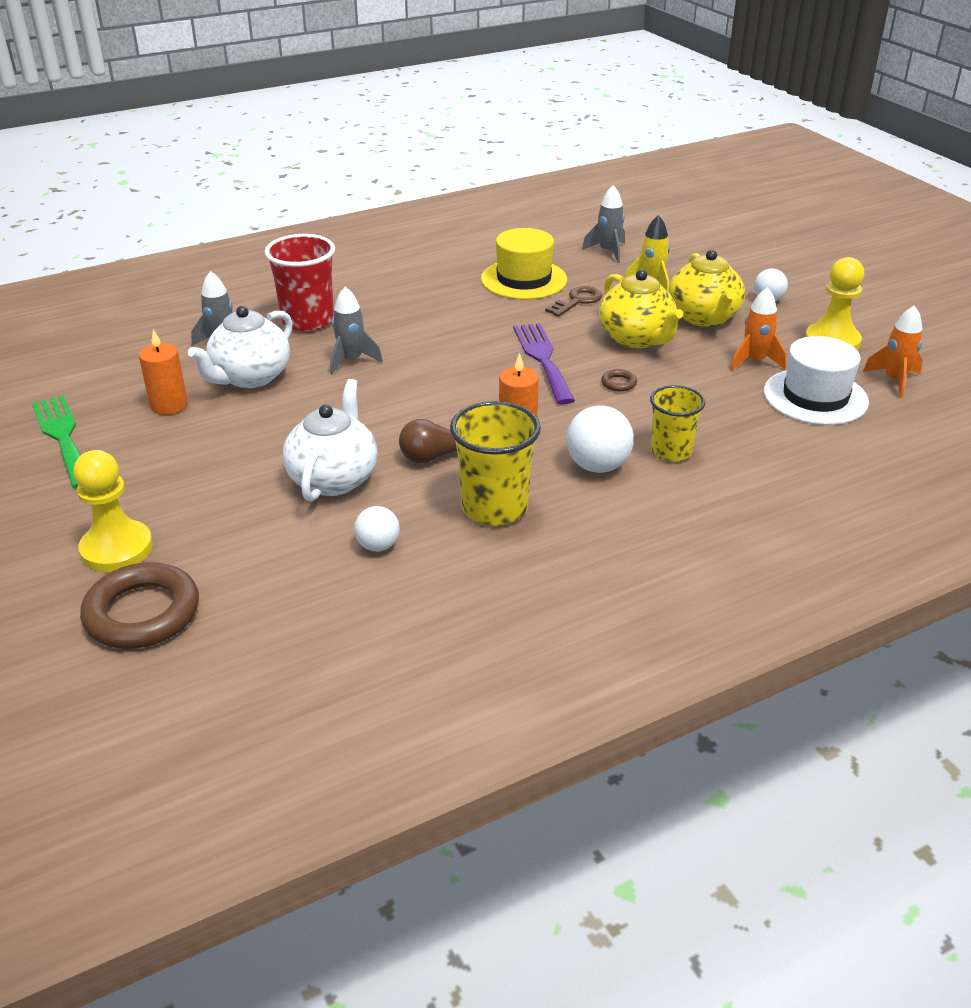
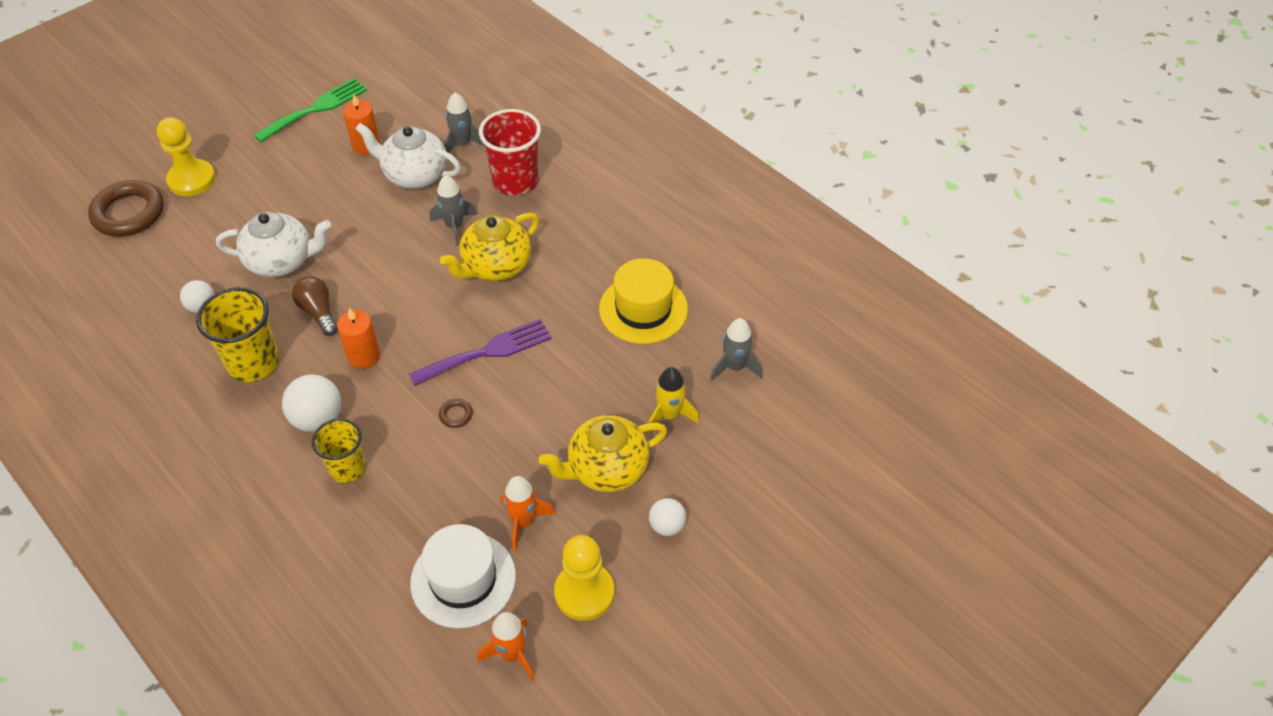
camera: 75 degrees right, 15 degrees up
(577, 301) = (610, 359): brown key -> none
(636, 338) = (545, 417): yellow teapot -> yellow teapot (495, 266)

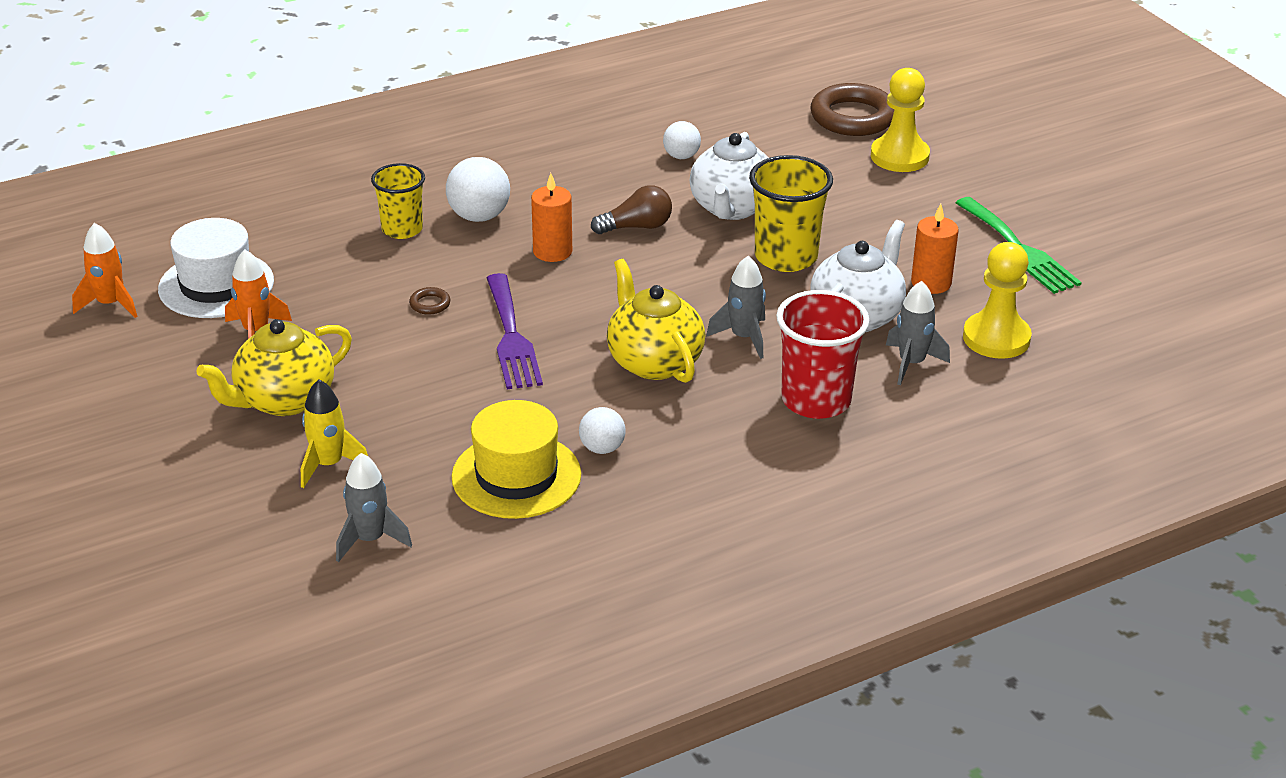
camera: 105 degrees right, 15 degrees down
(253, 363) = (581, 183): yellow cup -> yellow cup (786, 257)
(584, 592) = (140, 359): yellow pawn -> yellow pawn (996, 338)
(606, 469) = (283, 400): yellow teapot -> yellow teapot turned 120 degrees counterclockwise
(667, 526) = (176, 431): white ball -> white ball (602, 448)

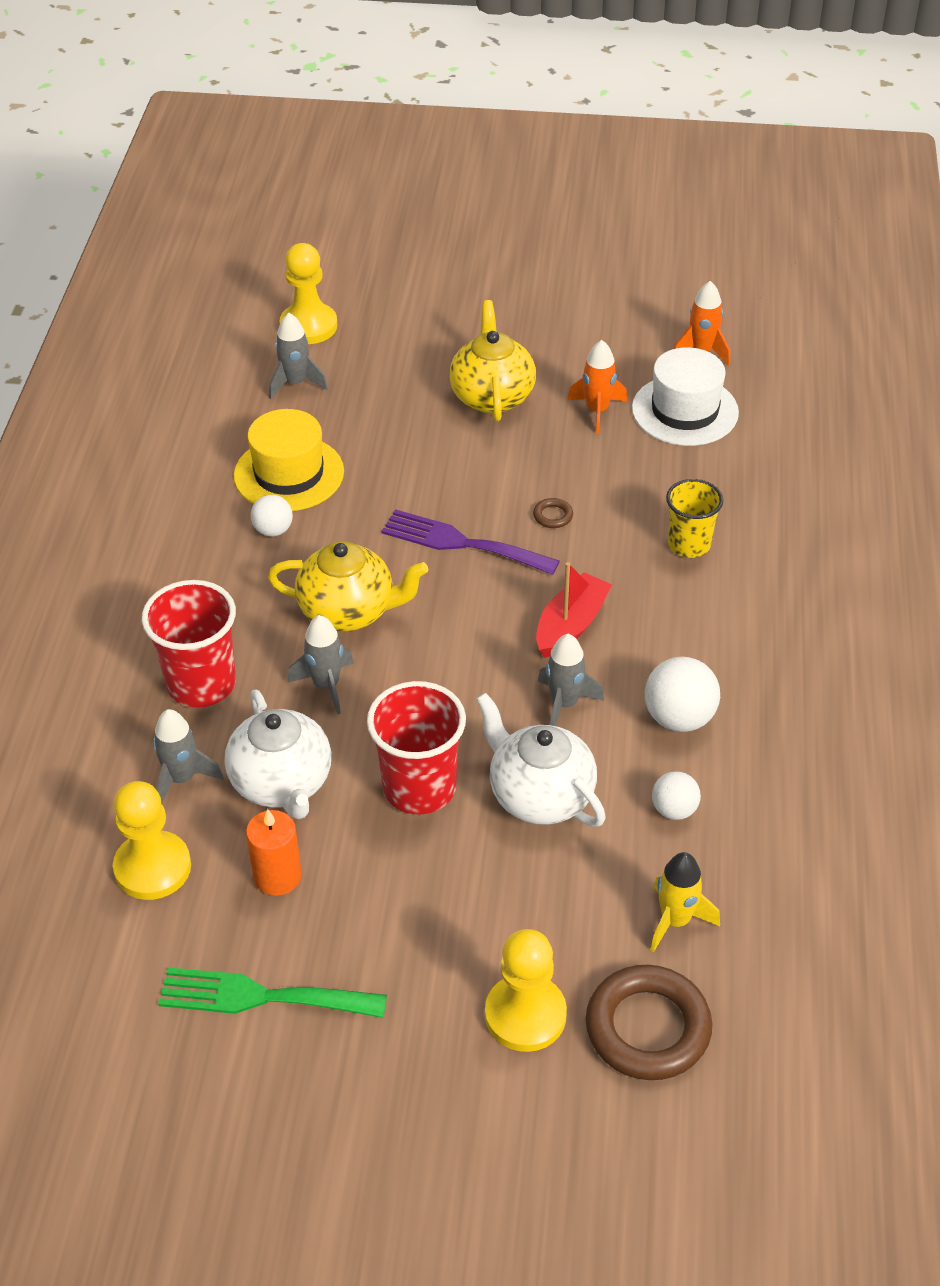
camera: 125 degrees right, 10 degrees up
(257, 580) = (308, 326): none -> yellow pawn
(329, 464) = (394, 392): yellow rocket -> yellow rocket (675, 920)
(479, 216) = (672, 602): white ball -> white ball (679, 718)
(552, 251) = (570, 625): orange candle -> red boat
(637, 227) = (564, 704): brown light bulb -> grey rocket
(786, 257) = (419, 788): yellow cup -> red cup

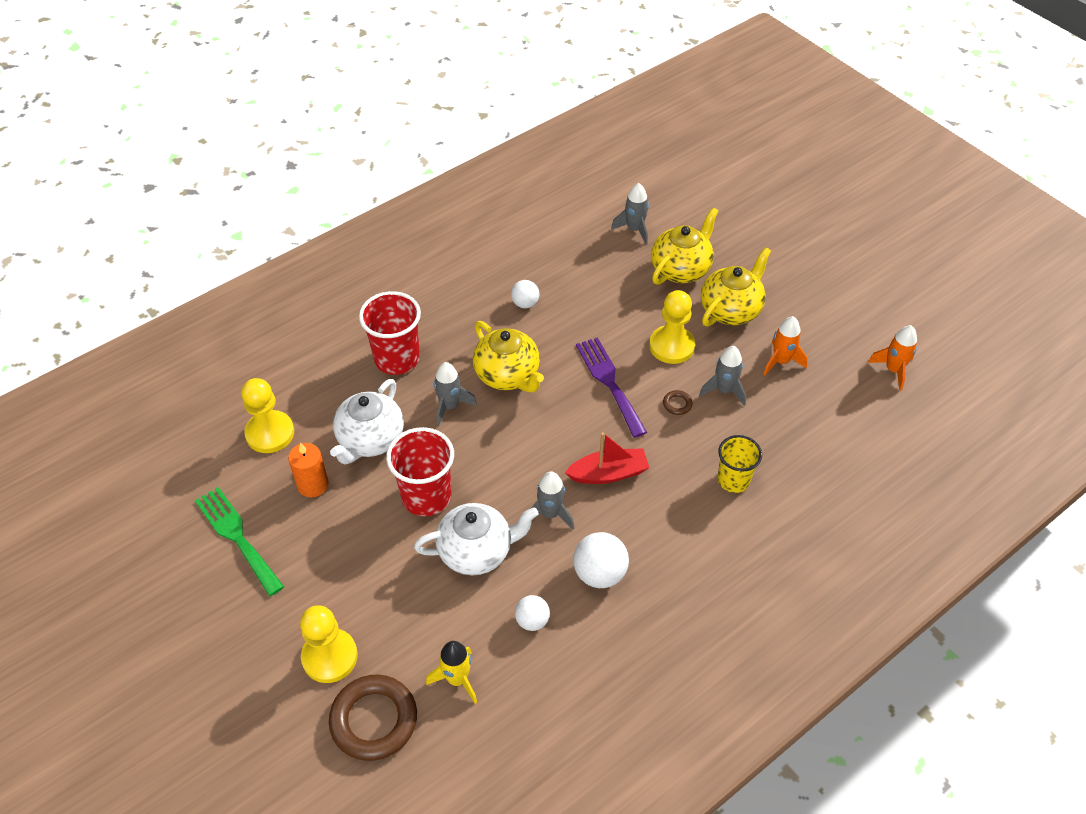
camera: 45 degrees right, 5 degrees up
(182, 779) = (332, 400): grey rocket -> grey rocket (724, 390)
(289, 474) = (570, 278): yellow hat -> none
(308, 326) = (680, 201): yellow pawn -> yellow pawn (671, 346)
(394, 390) = (681, 269): none -> yellow teapot
(540, 795) = (477, 551): white teapot -> white teapot turned 75 degrees clockwise
(685, 411) = (834, 399): white hat -> none

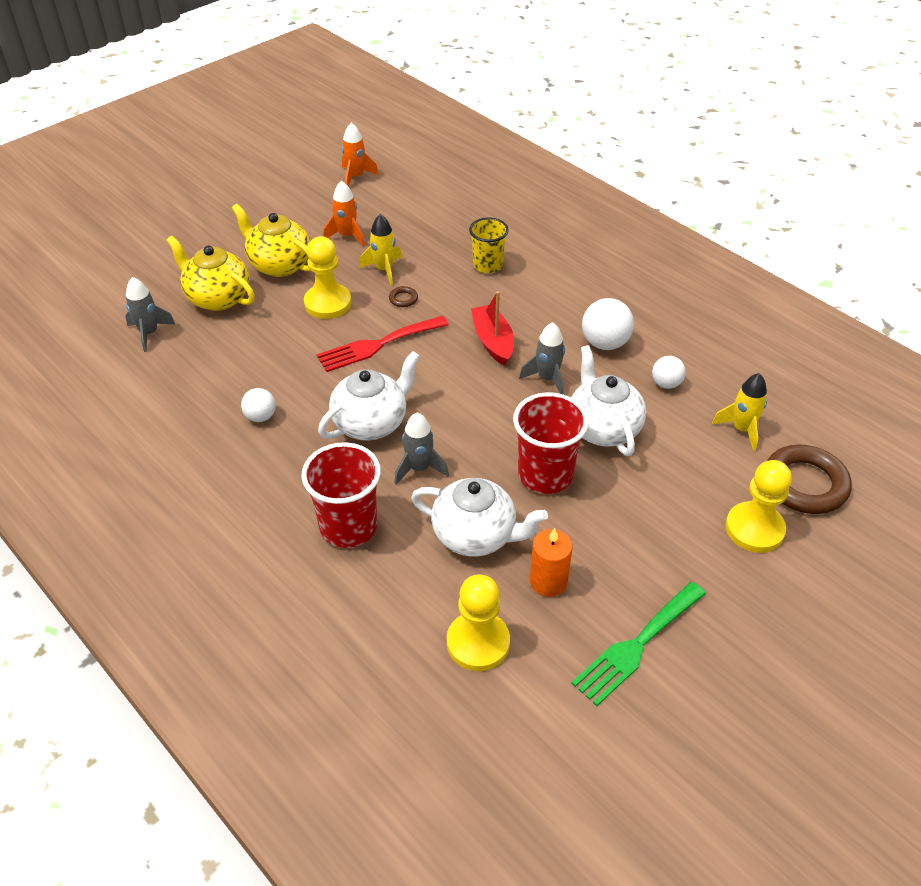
camera: 95 degrees left, 5 degrees down
(508, 375) = (371, 423): yellow teapot -> white teapot
(609, 382) = (378, 345): purple fork -> red fork
(724, 390) = (384, 270): grey rocket -> yellow rocket

